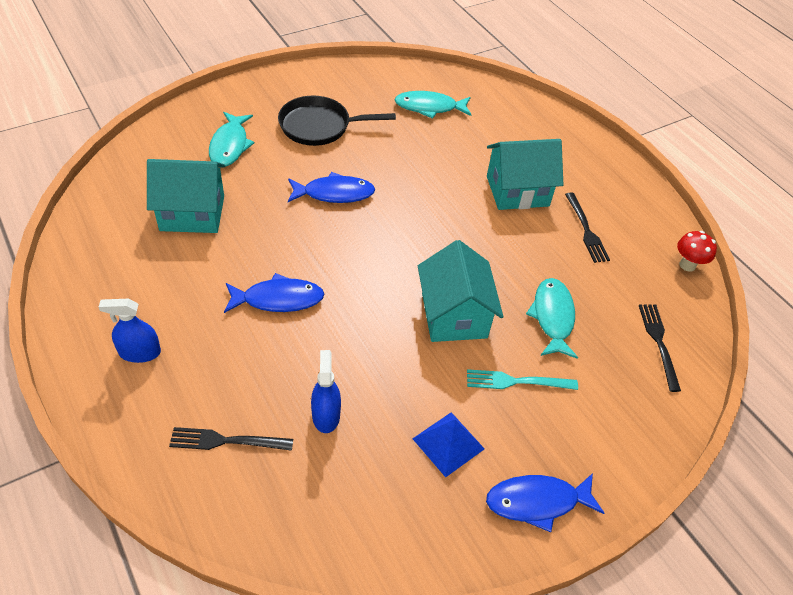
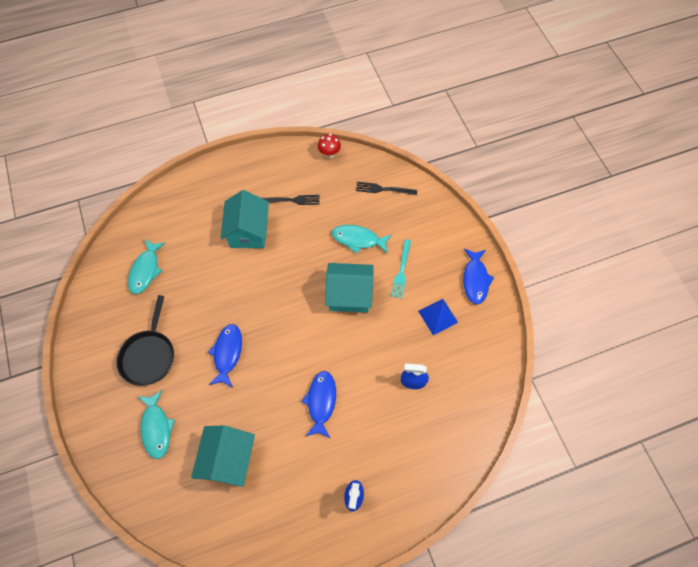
camera: 75 degrees left, 15 degrees up
(226, 441) = (425, 441): black fork -> none
(230, 145) = (156, 428): turquoise fish -> turquoise fish turned 60 degrees clockwise

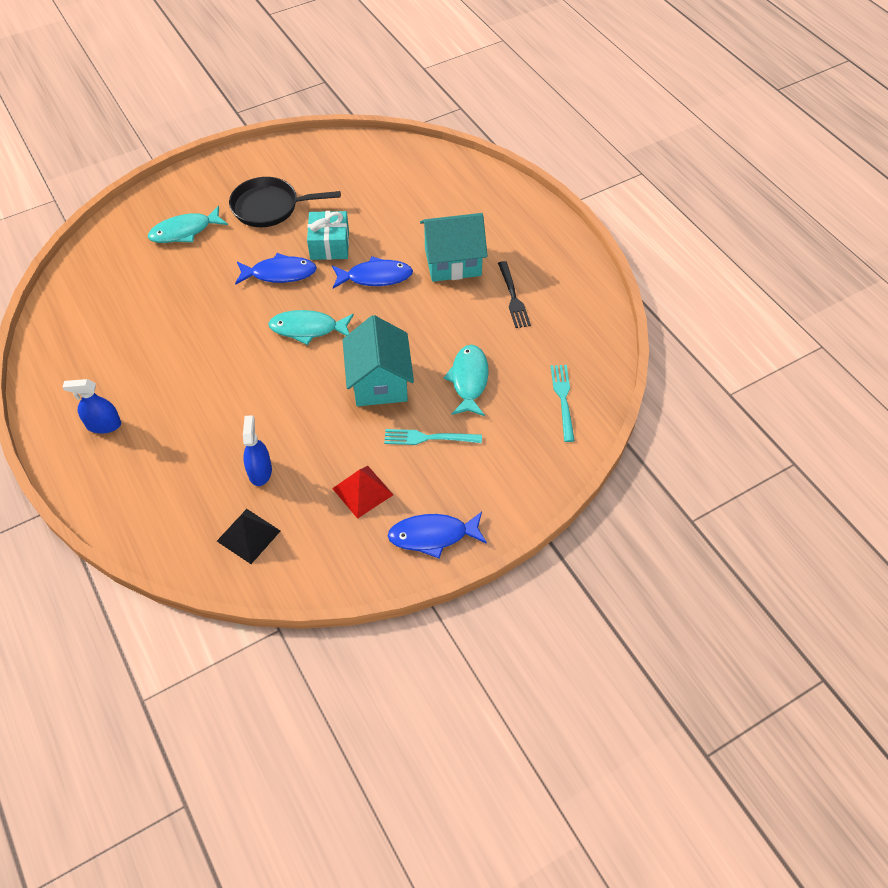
camera: 80 degrees right, 10 degrees down
(146, 270) = (377, 181): turquoise fish -> turquoise fish (308, 329)
(206, 313) = (329, 245): none -> turquoise gift
(228, 459) = (149, 299): turquoise house -> none
(321, 402) = (224, 374): blue fish -> blue fish (375, 277)
(329, 154) = (604, 326): red mushroom -> none
(383, 189) = (563, 399): black fork -> turquoise fork
(438, 316) = (362, 491): blue pyramid -> red pyramid
(464, 392) = (248, 536): none -> black pyramid

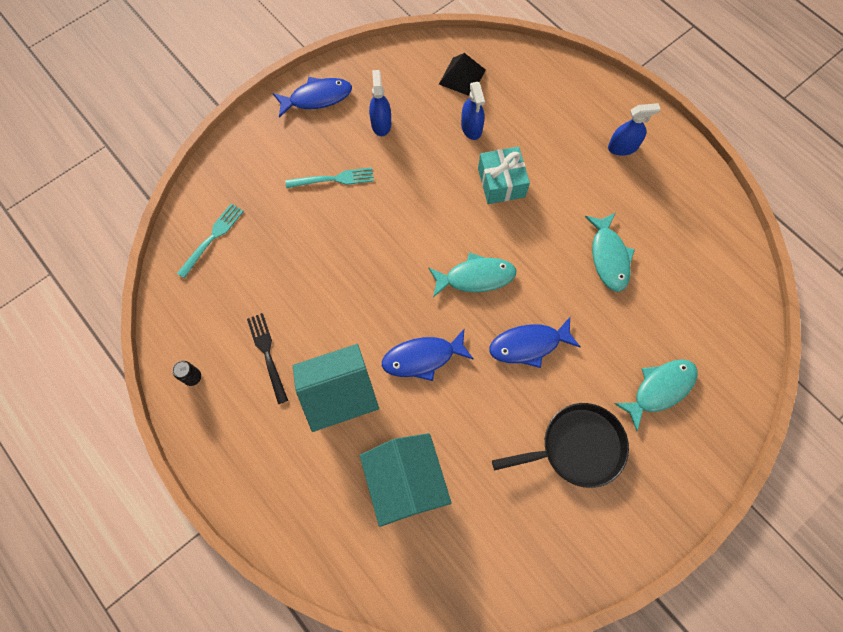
camera: 170 degrees right, 15 degrees up
(329, 245) = (486, 397): turquoise gift -> turquoise gift (501, 182)
(362, 491) = (381, 124): red pyramid -> blue spray bottle
(379, 382) = (389, 228): turquoise house -> turquoise house (405, 481)
(469, 380) = (304, 243): turquoise fish -> turquoise fish (609, 257)
(563, 399) = (212, 237): turquoise fork -> turquoise fork turned 135 degrees counterclockwise
(581, 290) = (192, 377): none -> black can

